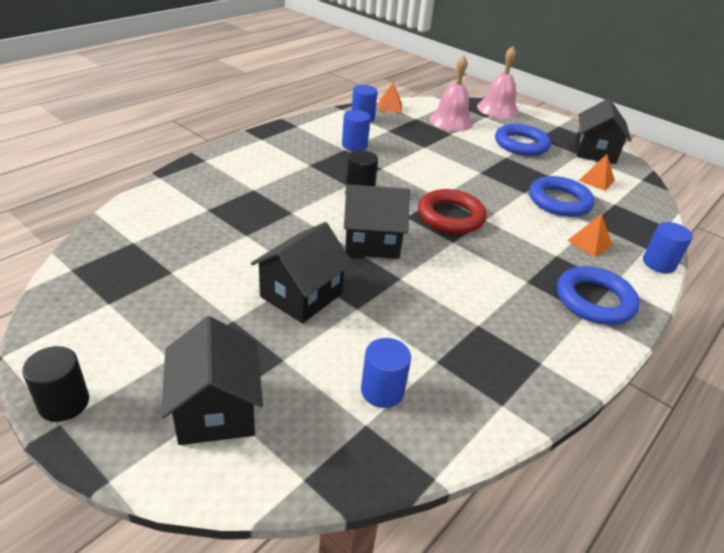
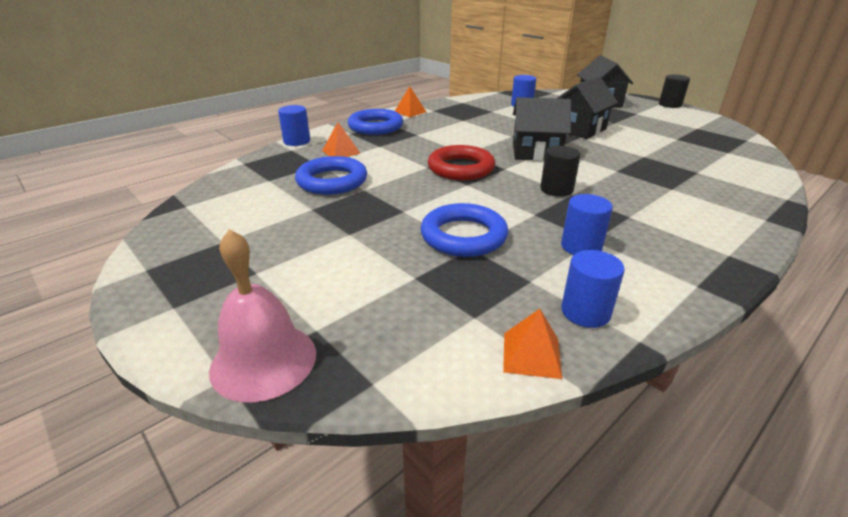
camera: 170 degrees left, 5 degrees down
(451, 121) = (402, 310): pink bell -> none
(521, 144) = (303, 256): blue ring -> blue ring (463, 236)
(594, 152) = (189, 246): black house -> none
(596, 180) = (253, 203): orange pyramid -> orange pyramid (410, 112)

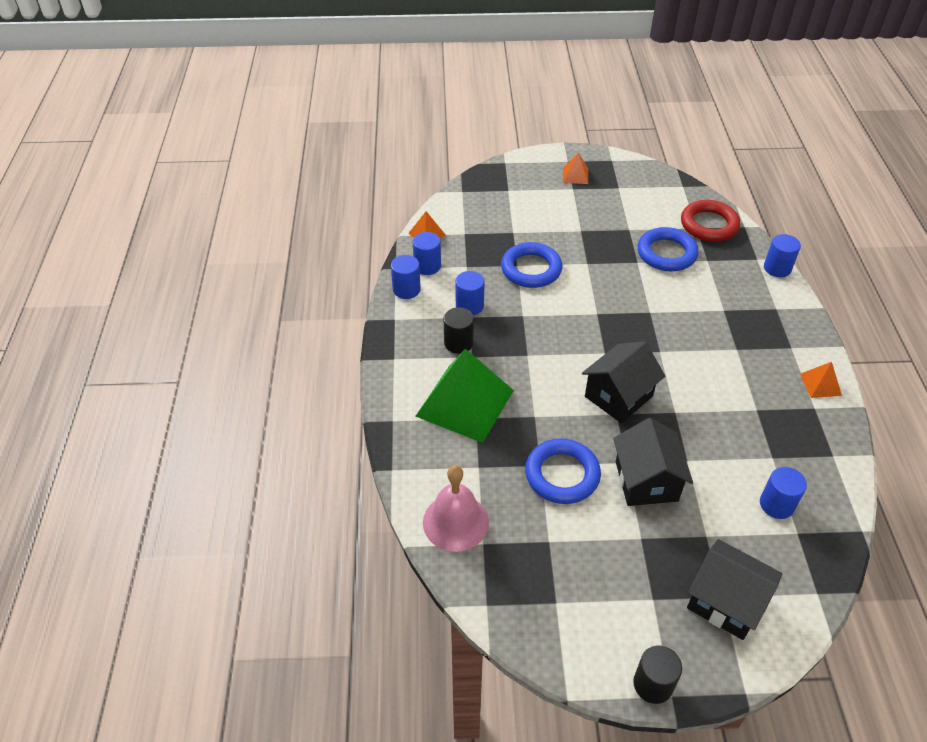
camera: 130 degrees right, 15 degrees up
(263, 360) = (504, 172): pink bell -> pink bell (455, 522)
(341, 152) = (726, 282): orange pyramid -> orange pyramid (575, 175)
(375, 127) = (783, 333): blue ring -> blue ring (562, 475)
(461, 168) = (628, 328): red ring -> red ring (709, 225)
(556, 189) = (541, 352): black cylinder -> black cylinder (458, 343)
(649, 304) = (406, 289): none -> blue cylinder
(673, 198) = (465, 403): none -> green pyramid

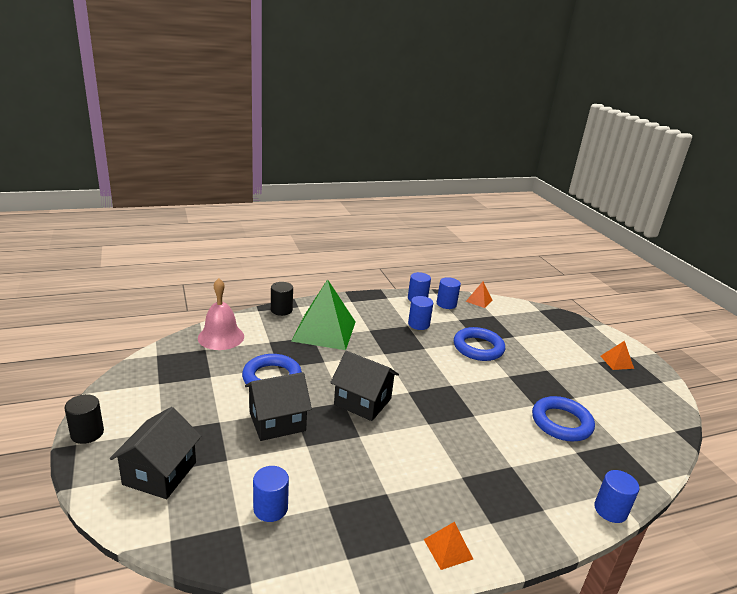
camera: 70 degrees right, 20 degrees down
(458, 343) = (379, 323): black cylinder -> black cylinder (281, 310)
(709, 225) = (632, 452): red ring -> none

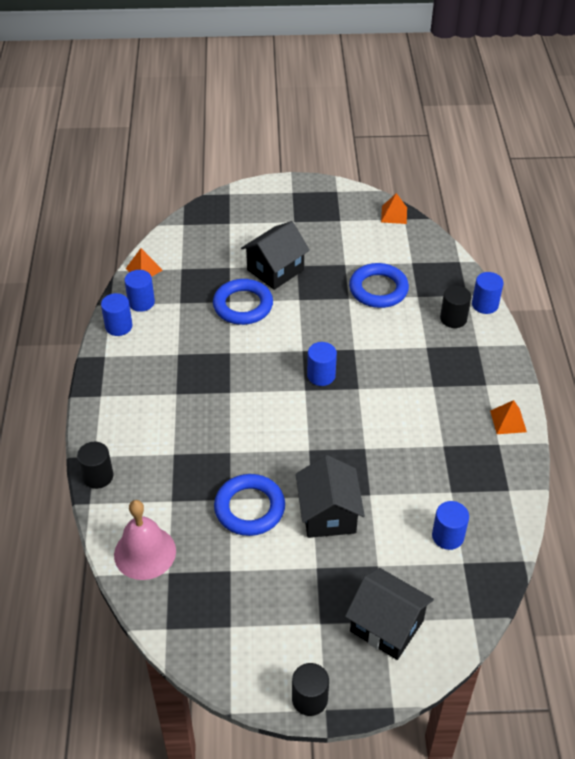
camera: 70 degrees left, 20 degrees up
(324, 331) = (165, 439): green pyramid -> none
(362, 402) = (312, 433): black house -> black house (275, 270)
(418, 324) = (179, 343): blue cylinder -> blue cylinder (321, 375)
(567, 484) = (453, 319): none -> black cylinder
(616, 362) = (298, 207): orange pyramid -> orange pyramid (394, 214)

